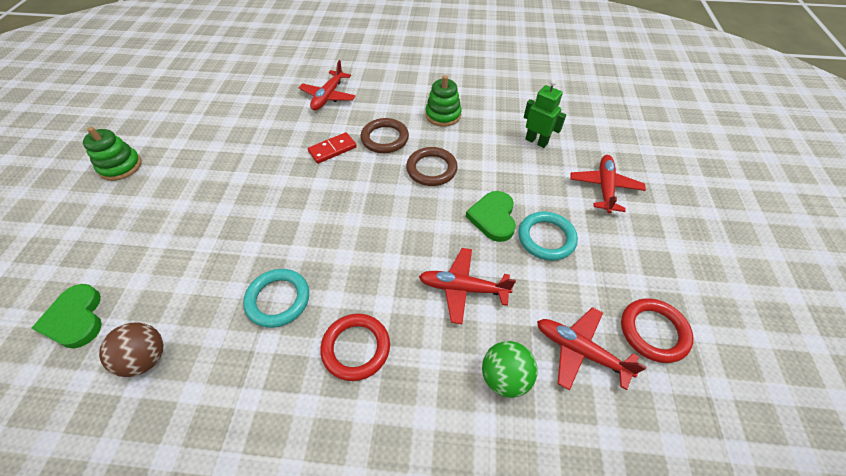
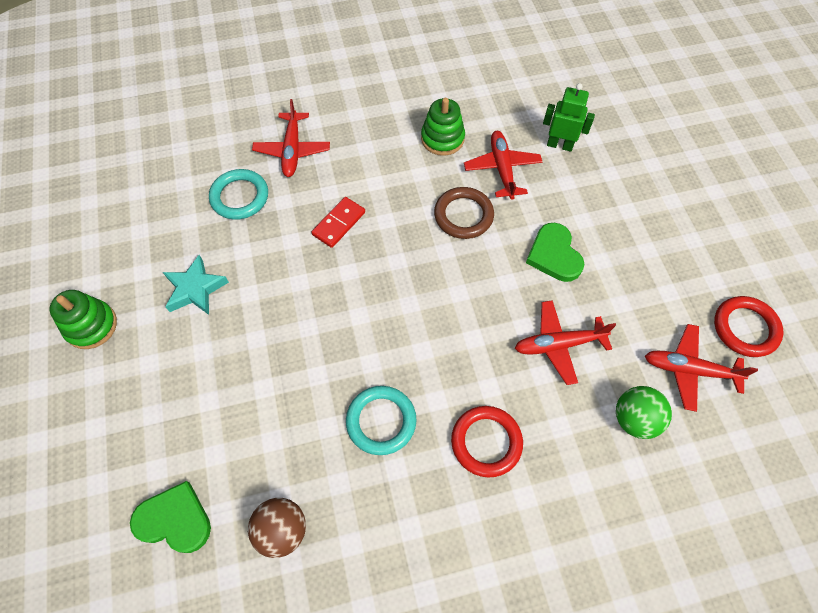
camera: 20 degrees left, 10 degrees up
(75, 319) = (175, 520): green heart -> green heart turned 150 degrees clockwise
(204, 163) = (195, 289): none -> turquoise star
(385, 138) = (391, 190): brown ring -> none
(546, 238) = (615, 262): turquoise ring -> turquoise ring (240, 197)
(604, 187) = (650, 183): red plane -> red plane (502, 169)

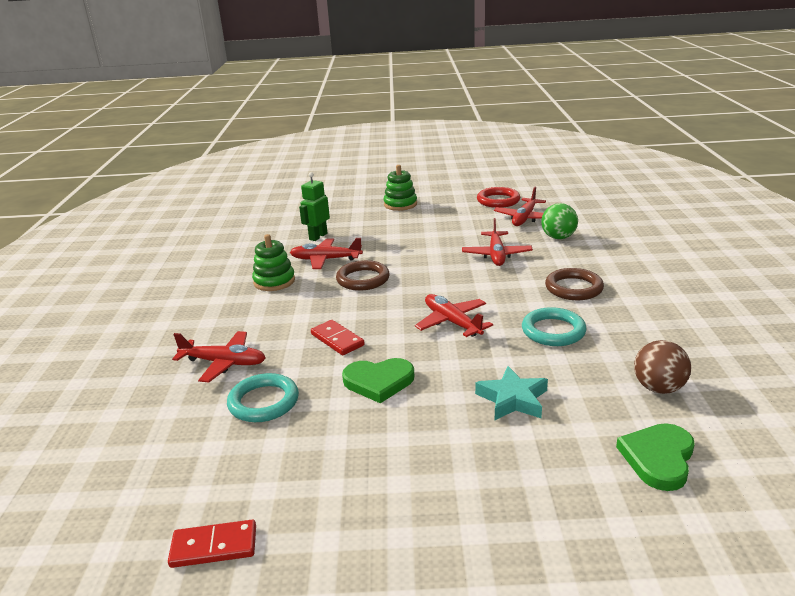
camera: 75 degrees left, 35 degrees down
(88, 220) = (214, 546): none -> red domino
(91, 326) = (397, 537): green stacking toy -> green stacking toy (400, 204)
(195, 289) = (376, 439): turquoise star -> turquoise star (512, 399)
(385, 318) = (452, 322): none -> red plane
(486, 442) = (573, 288): red ring -> brown ring
(554, 255) = (419, 248): green heart -> green heart (378, 382)

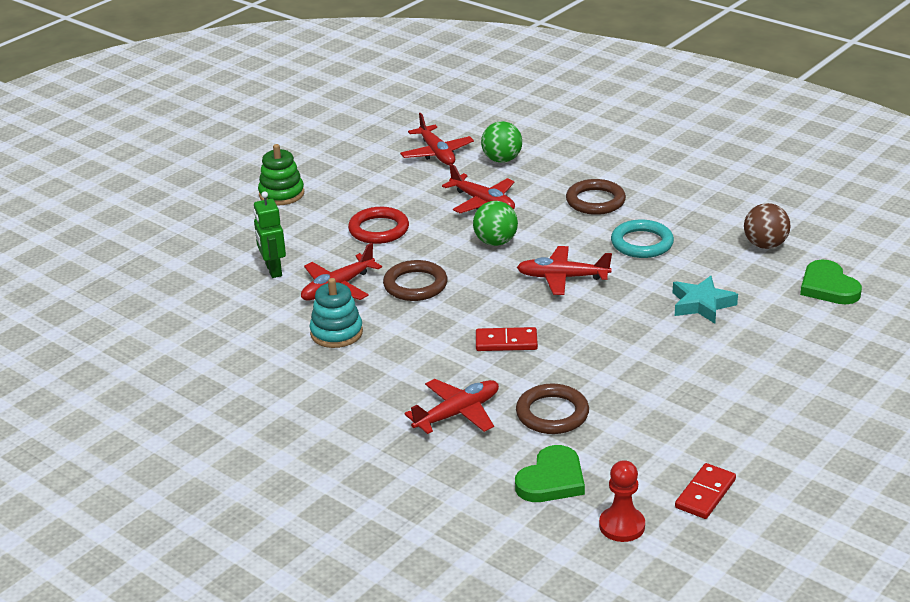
camera: 50 degrees left, 5 degrees up
(126, 516) = (622, 526): none -> red pawn
(263, 402) = (552, 413): turquoise ring -> brown ring
(274, 281) = (336, 333): green stacking toy -> turquoise stacking toy
(378, 382) = (600, 349): green heart -> green heart (551, 479)
(456, 280) = (495, 242): none -> green ball
(498, 200) = (374, 144): red ring -> red ring (379, 229)

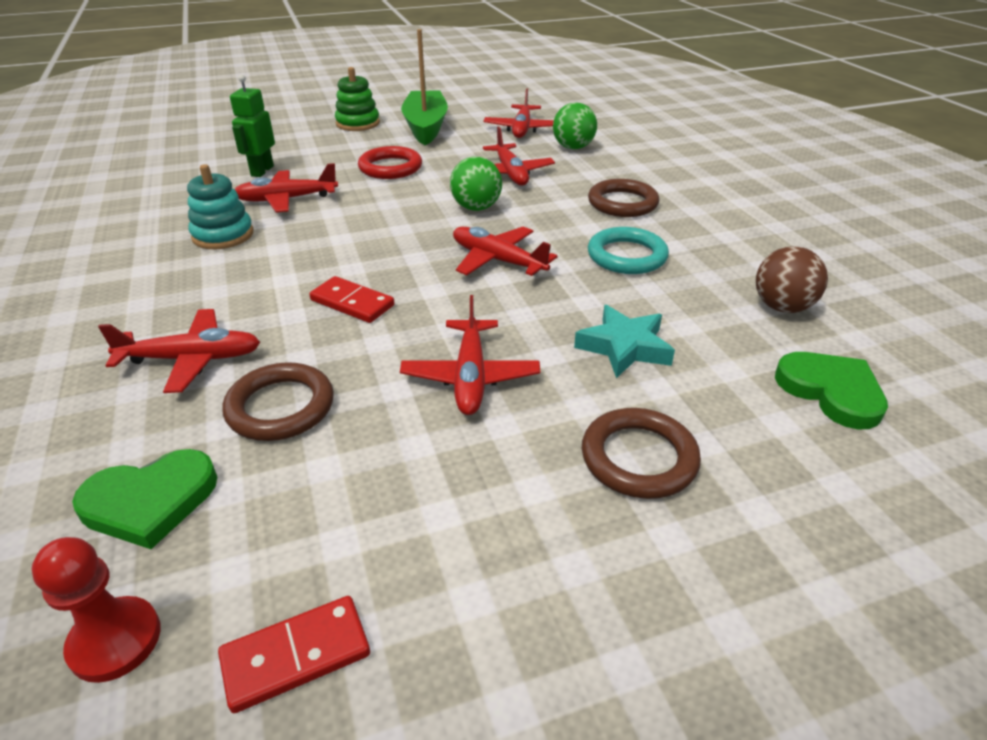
camera: 30 degrees right, 5 degrees up
(350, 178) = (425, 127): none -> green boat
(415, 285) = (351, 219): brown ring -> brown ring (639, 458)
(636, 355) = (470, 376): none -> red plane
(828, 287) = (831, 391): green heart -> green heart turned 135 degrees clockwise

